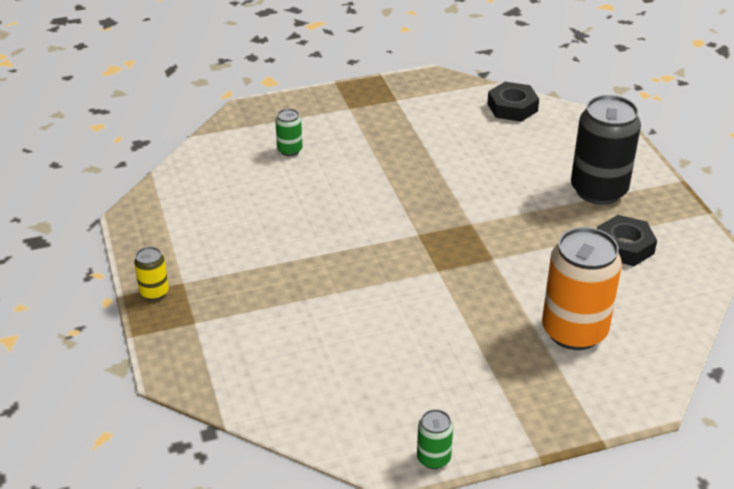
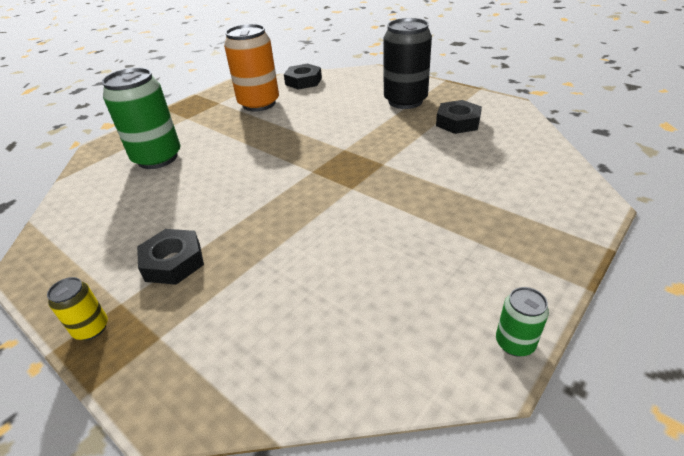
camera: 30 degrees left, 0 degrees up
(238, 267) = (173, 262): none -> black nut
(289, 150) = (157, 158): green can -> green can, size x2.18
(574, 331) = (492, 183): orange can -> orange can (259, 104)

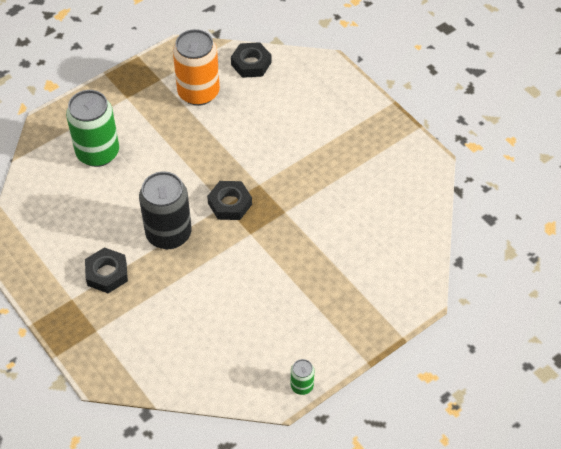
camera: 10 degrees right, 15 degrees up
(91, 328) = (54, 314): yellow can -> none
(405, 101) = (339, 128): black can -> black can (168, 234)
(458, 122) = (371, 174): black nut -> black nut (230, 204)

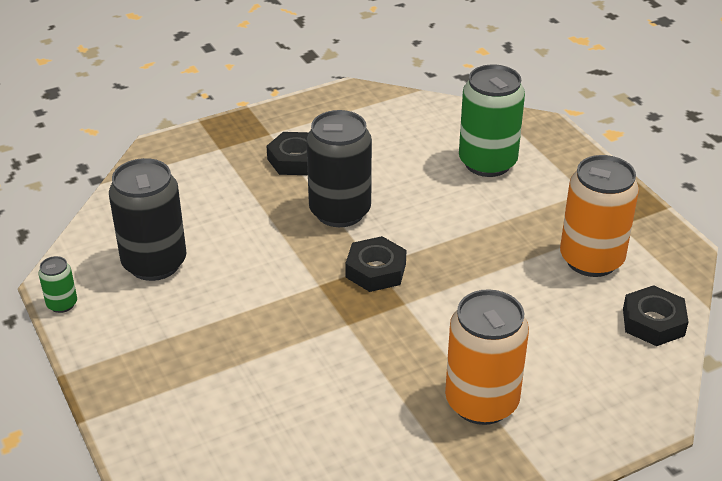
camera: 100 degrees right, 15 degrees down
(246, 338) = (154, 263): none -> black can
(335, 138) = (481, 402): none -> orange can

